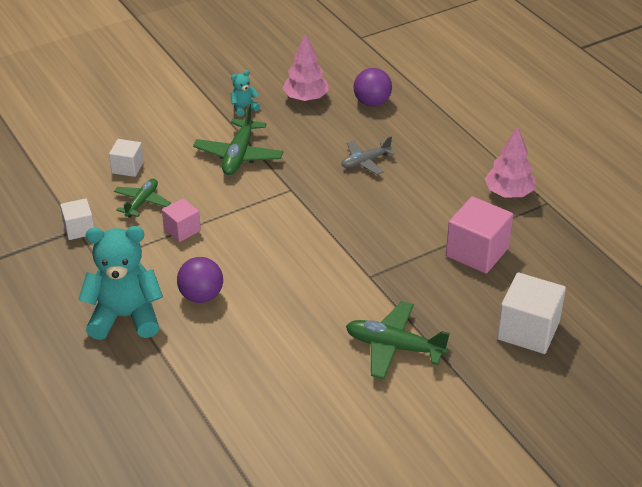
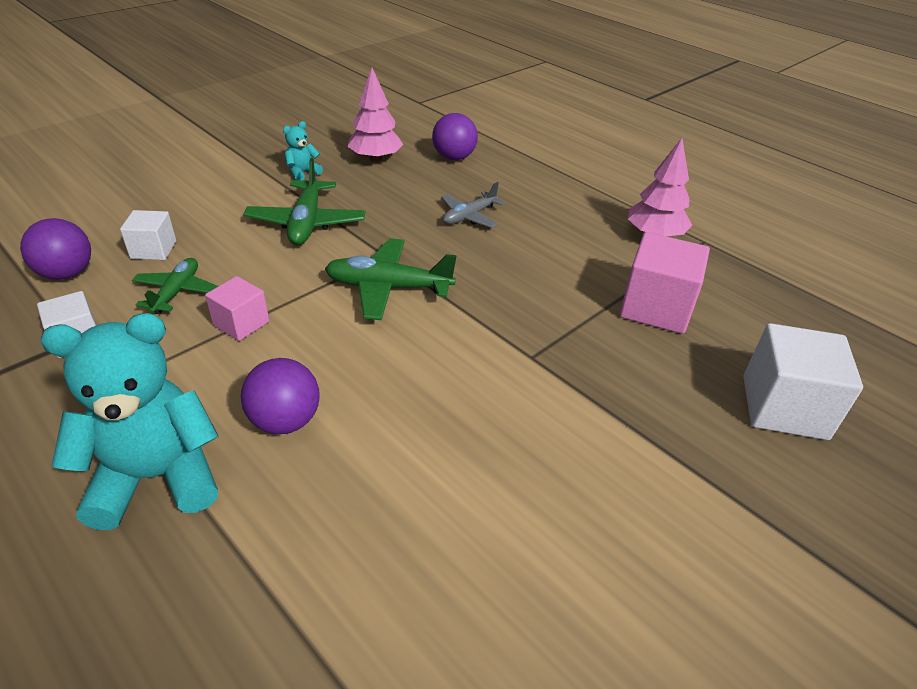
camera: 15 degrees left, 0 degrees up
(70, 180) = (67, 273): none -> purple ball
(394, 347) = (613, 463): green plane -> green plane (388, 288)

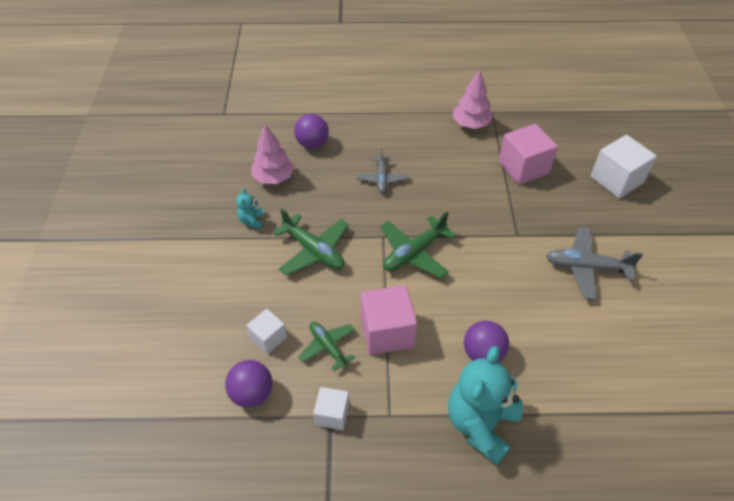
camera: 45 degrees left, 10 degrees up
(241, 323) = (387, 332): pink cube -> pink cube, size x1.72
(565, 455) = (586, 267): none -> grey plane

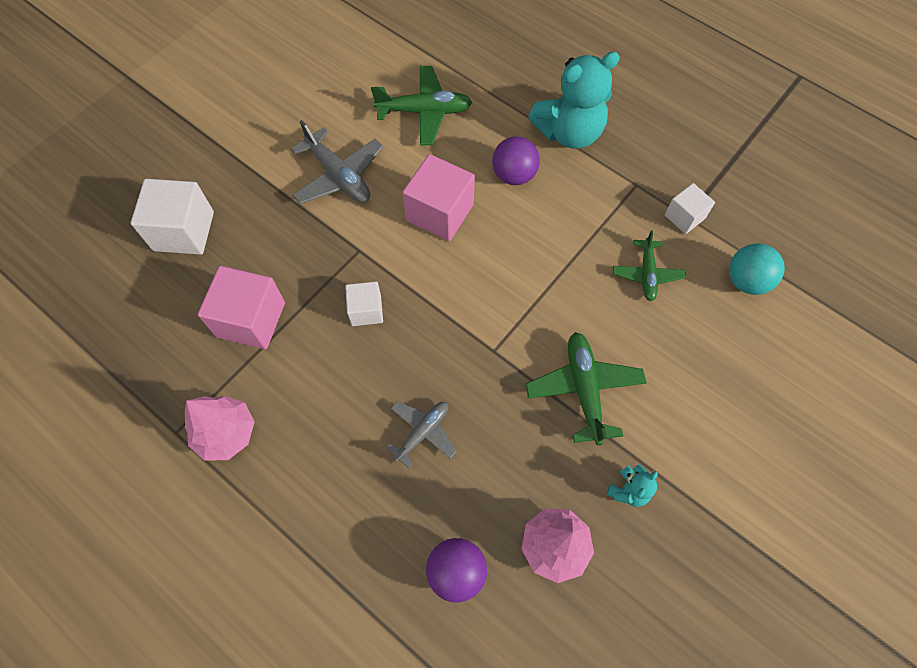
camera: 140 degrees left, 15 degrees up
(252, 393) = (746, 281): purple ball -> turquoise ball
(268, 338) = (699, 322): white cube -> white cube (366, 310)
(387, 332) = (580, 249): pink cube -> pink cube (440, 213)
(414, 253) = (480, 307): green plane -> green plane (424, 111)

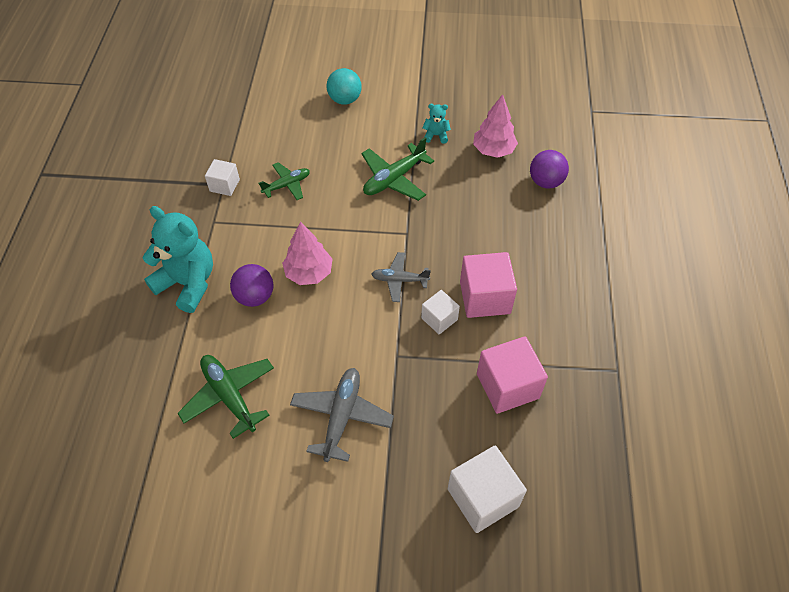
camera: 125 degrees left, 10 degrees down
(226, 433) = (589, 340): pink tree -> pink tree (309, 273)
(422, 432) = (490, 238): grey plane -> grey plane (399, 280)
(440, 213) = (324, 324): pink cube -> pink cube (485, 297)
(746, 281) = (255, 138): turquoise ball -> turquoise ball (345, 100)

